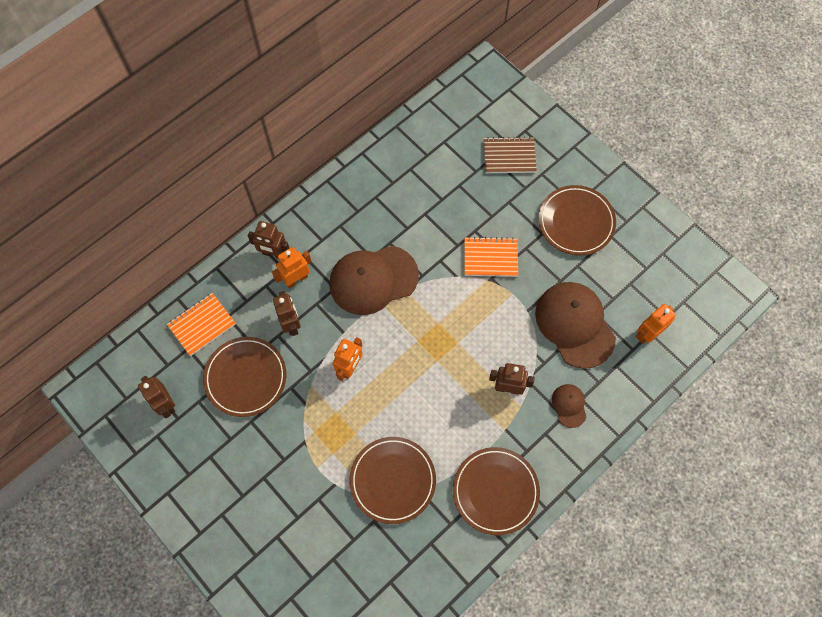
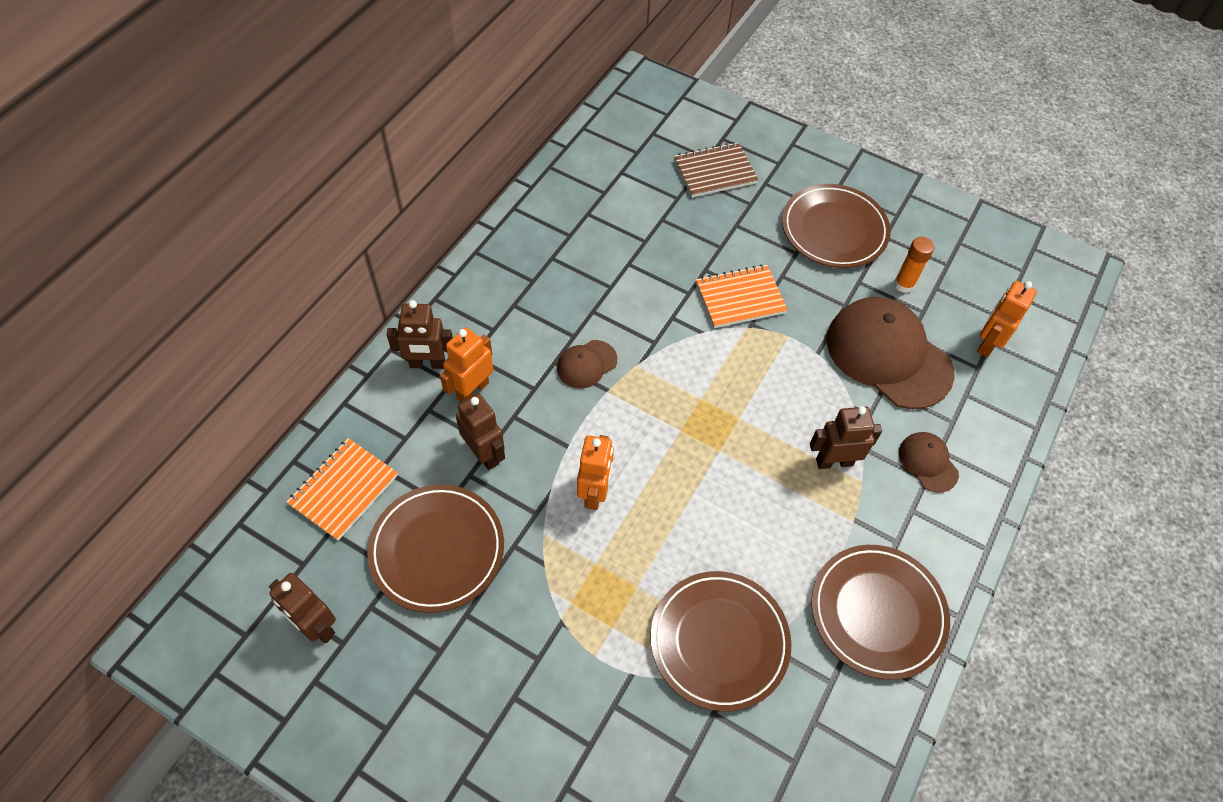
camera: 20 degrees left, 10 degrees down
(373, 280) = (586, 364): brown cap -> brown cap, size x0.47
(608, 276) = (904, 284): none -> orange glue stick

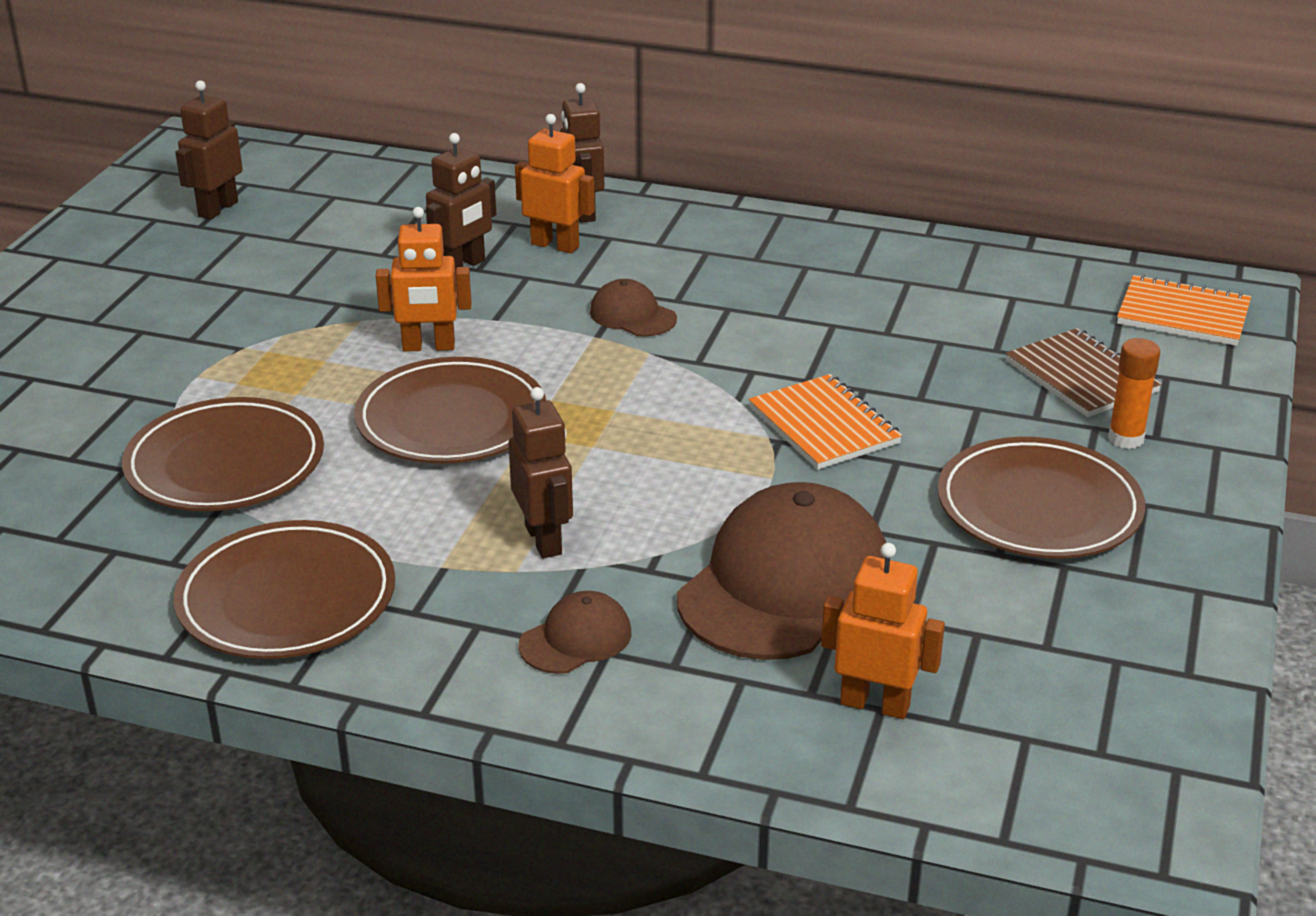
camera: 80 degrees right, 25 degrees down
(344, 490) = (387, 194): orange notebook -> orange notebook (1183, 314)
(437, 550) = (322, 258): brown plate -> brown plate (451, 419)
(904, 284) = (959, 594): orange glue stick -> orange glue stick (1125, 438)

